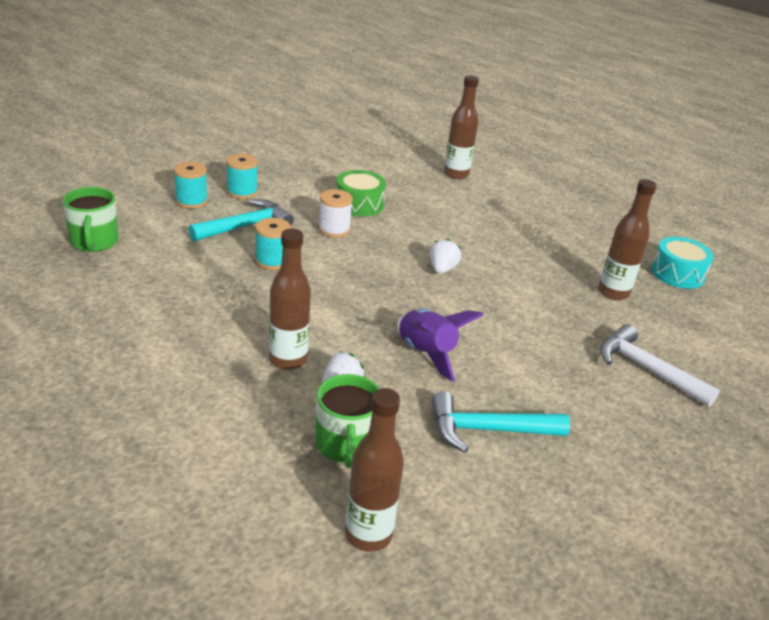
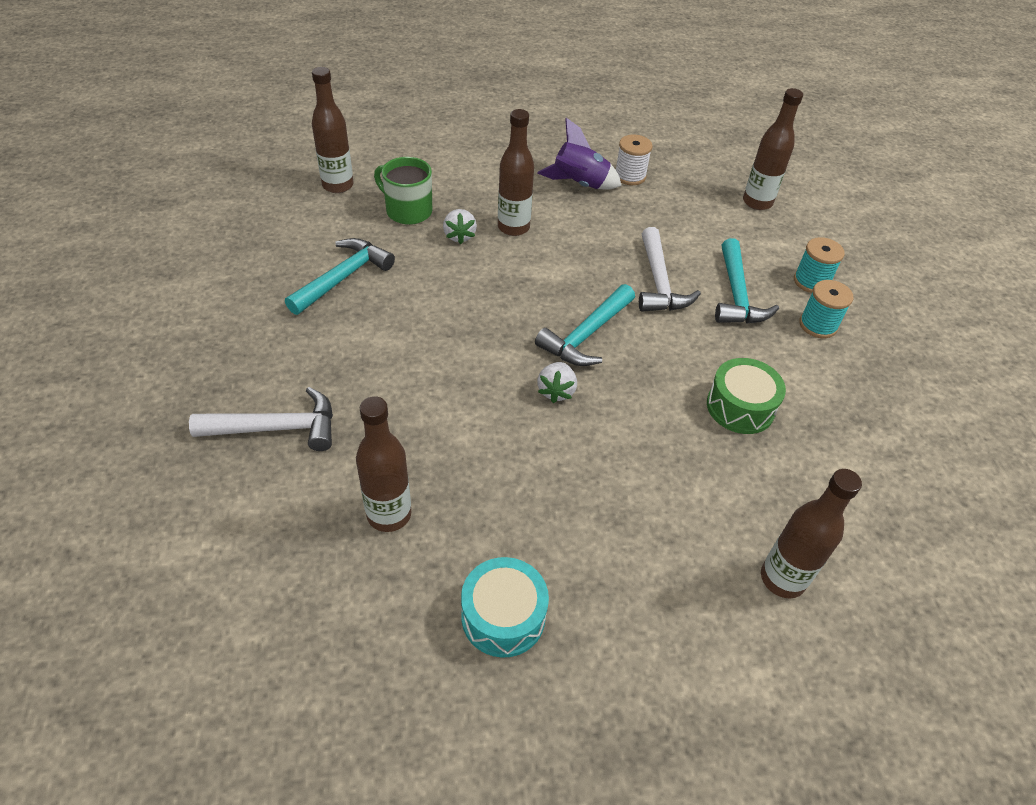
camera: 130 degrees right, 15 degrees up
(94, 242) = (757, 202): green mug -> brown bottle
(272, 261) = (659, 282): turquoise spool -> white hammer
(334, 229) = (692, 353): white spool -> white spool (630, 176)
(374, 274) = (586, 335): none -> turquoise hammer
(426, 353) = (449, 299): purple rocket -> purple rocket (579, 184)
(442, 269) = (556, 391): white strawberry -> white strawberry turned 45 degrees clockwise
(677, 274) = (350, 637): turquoise drum -> turquoise drum (503, 616)

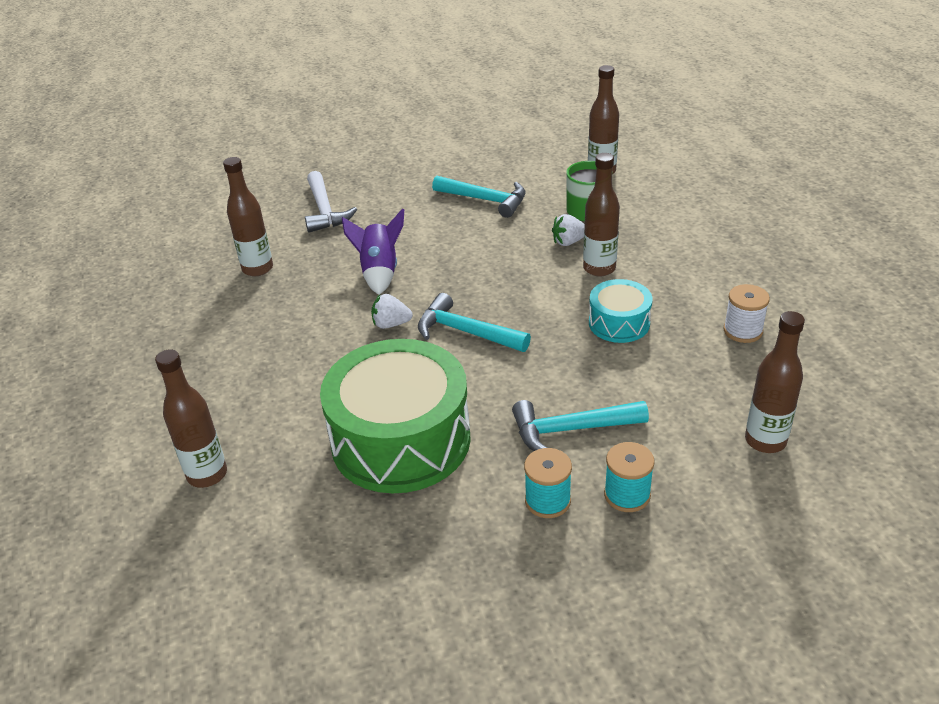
camera: 85 degrees right, 10 degrees down
(503, 616) = (178, 330): turquoise drum -> turquoise drum (619, 323)
(579, 184) = (699, 298): purple rocket -> purple rocket (379, 272)
(659, 282) = (563, 370): white hammer -> none
(740, 407) = (401, 440): green drum -> green drum, size x2.02

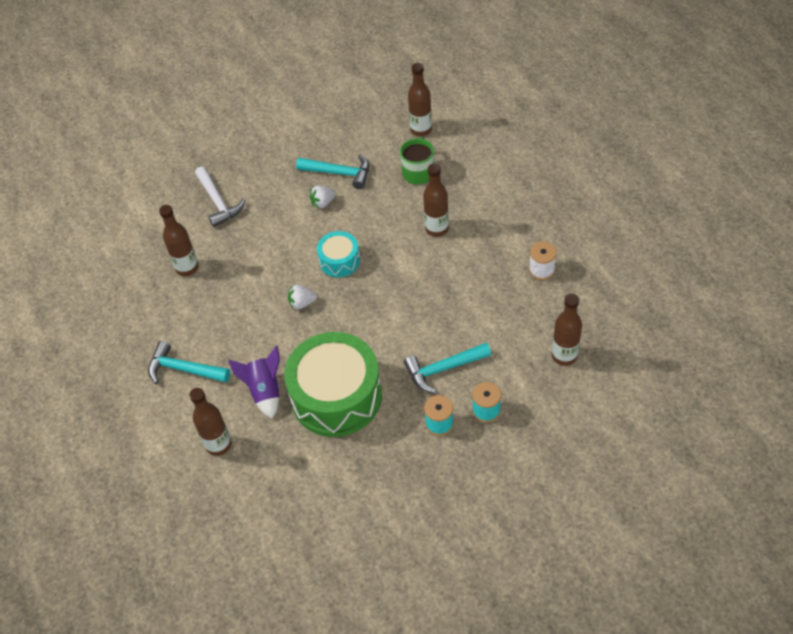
camera: 10 degrees left, 15 degrees up
(379, 272) = (279, 257): purple rocket -> purple rocket (264, 391)
(466, 332) = (356, 301): turquoise hammer -> turquoise hammer (184, 369)
(568, 242) = (410, 207): white strawberry -> white strawberry (323, 203)
(619, 323) = (459, 276): turquoise drum -> turquoise drum (339, 260)

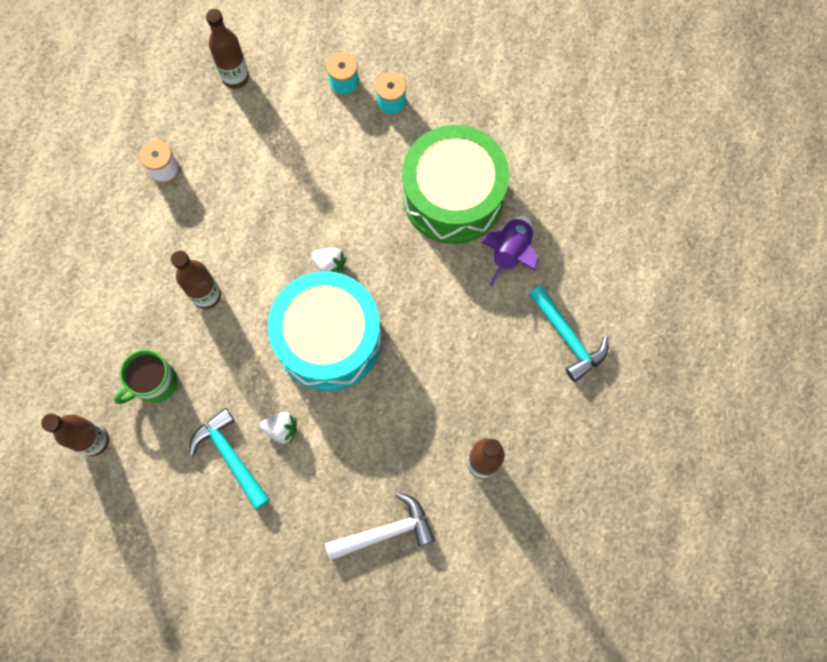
camera: 145 degrees left, 20 degrees up
(218, 202) = (385, 531): white hammer -> white hammer turned 60 degrees clockwise
(218, 445) = (589, 232): brown bottle -> none
(302, 303) = (404, 319): white strawberry -> white strawberry (330, 265)
(339, 260) = (329, 339): turquoise drum -> turquoise drum, size x2.02
(443, 369) = (342, 147): turquoise hammer -> none

